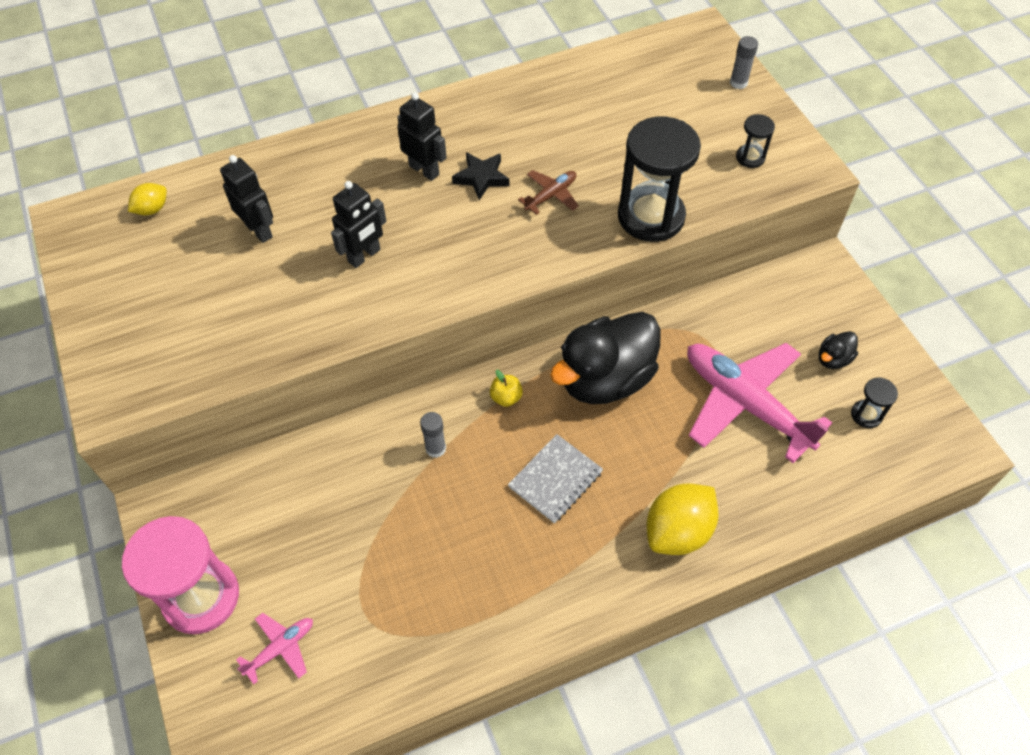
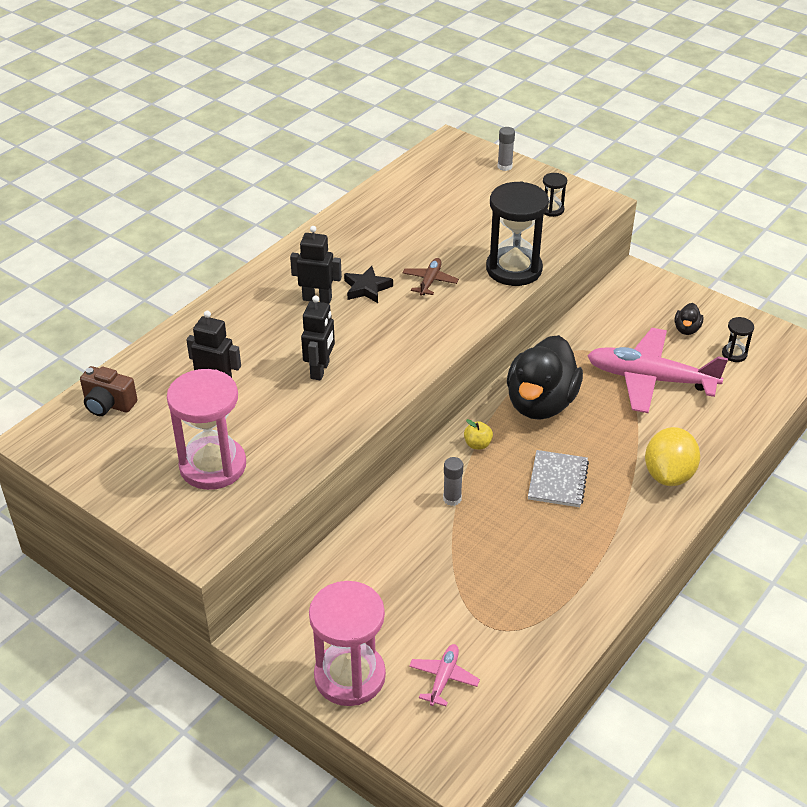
camera: 30 degrees left, 15 degrees down
(152, 209) = (108, 404): yellow lemon -> brown camera
(187, 321) = (213, 466): none -> pink hourglass

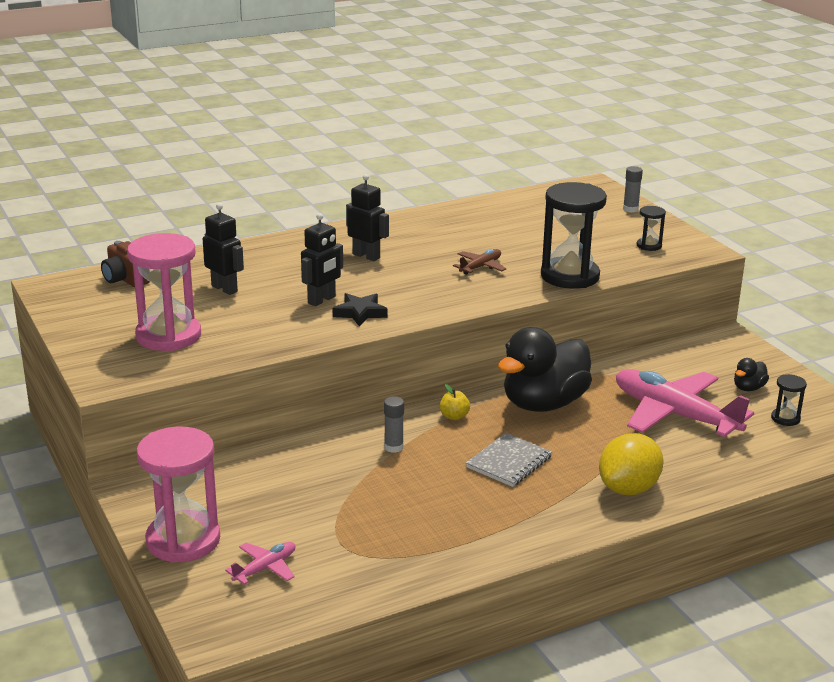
camera: 25 degrees right, 15 degrees down
(367, 288) = (417, 259): black star -> black star (360, 313)

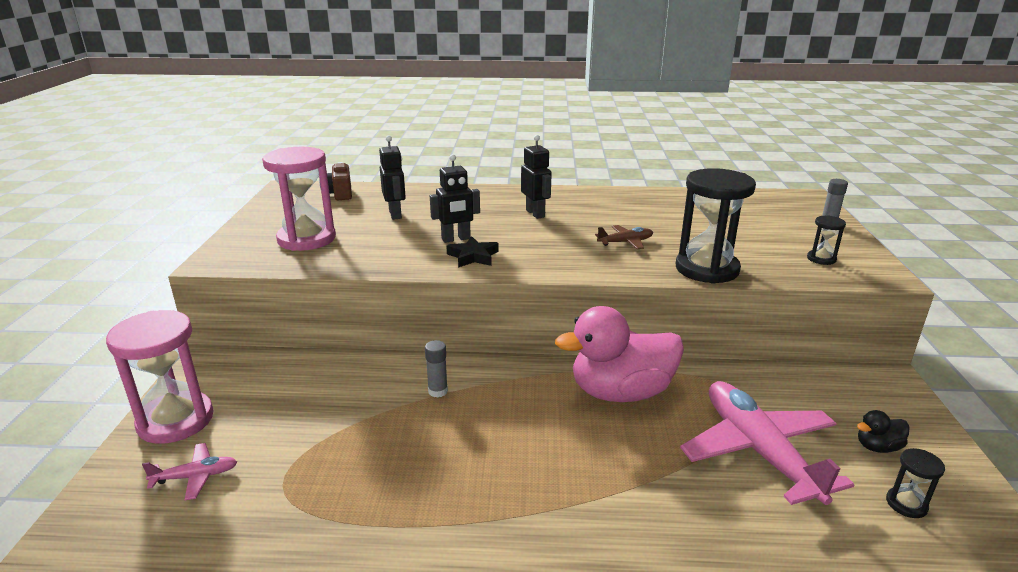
camera: 30 degrees right, 0 degrees up
(454, 416) = (522, 378): yellow apple -> none
(509, 462) = (528, 445): grey notebook -> none
(544, 404) = (620, 392): black duck -> pink duck
(628, 489) = (630, 528): yellow lemon -> none

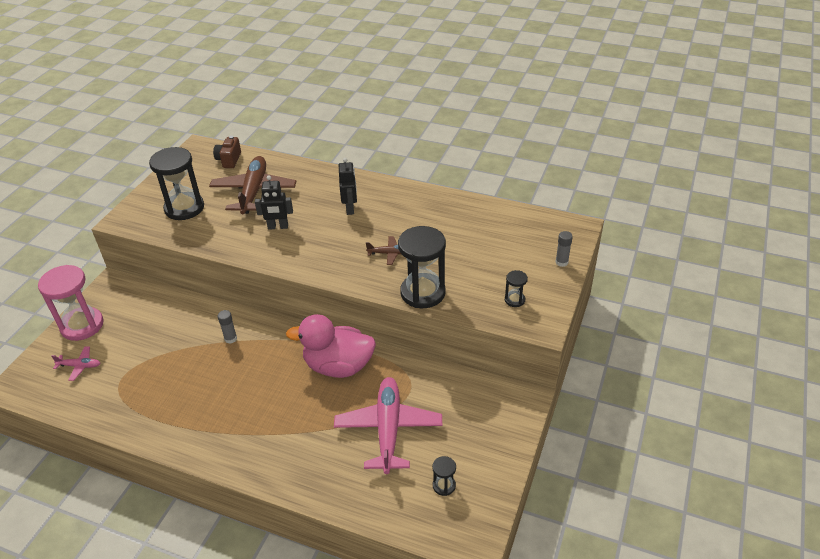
camera: 20 degrees right, 15 degrees up
(306, 239) = (184, 208): pink hourglass -> black hourglass
(395, 214) = (254, 191): black robot -> brown plane
(473, 256) = (278, 247): black star -> none
(877, 447) = (464, 445): black duck -> none

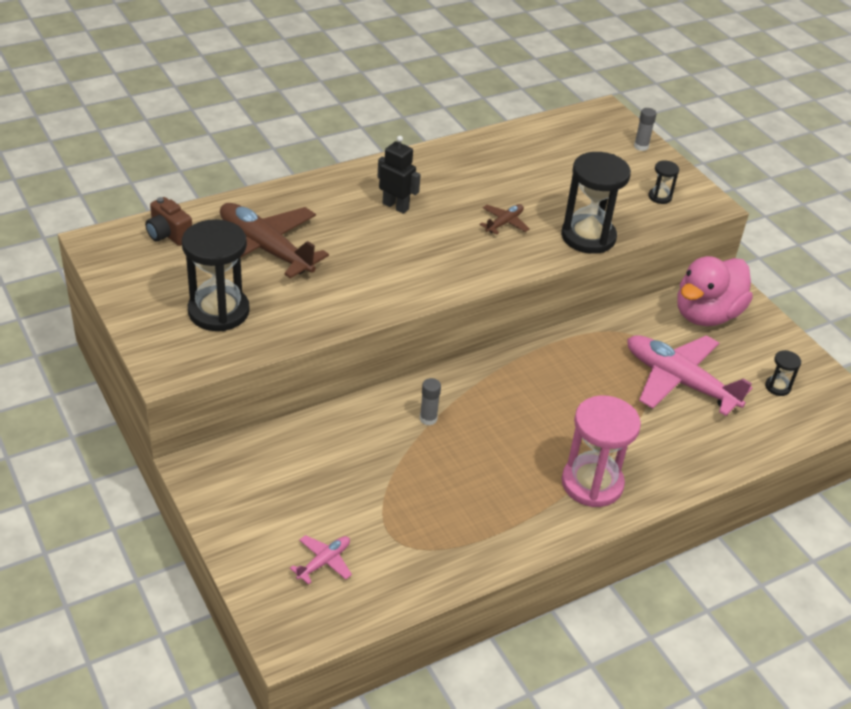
camera: 55 degrees left, 0 degrees up
(82, 325) = (247, 529): pink hourglass -> pink hourglass (592, 483)
(278, 227) = (358, 265): black robot -> none
(338, 366) = (561, 367): pink duck -> pink duck (706, 314)

